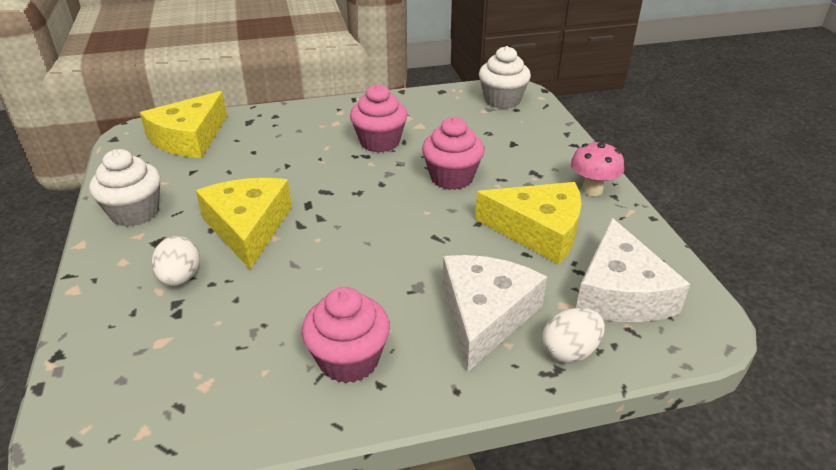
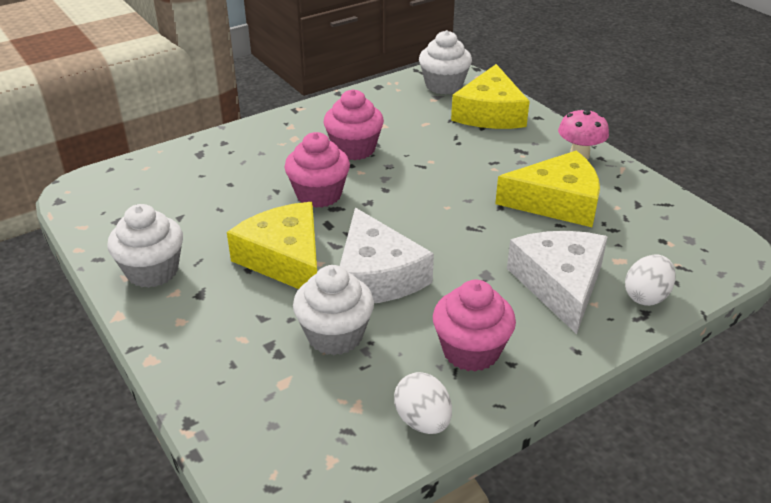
camera: 20 degrees left, 0 degrees up
(180, 278) = (255, 322): white egg -> white egg (422, 421)
(189, 138) = (147, 183): yellow cheese -> yellow cheese (490, 113)
(237, 309) = (335, 335): none -> white cupcake
(452, 178) = (448, 170): pink cupcake -> pink cupcake (319, 195)
(620, 292) = (655, 239): white cheese -> white cheese (376, 276)

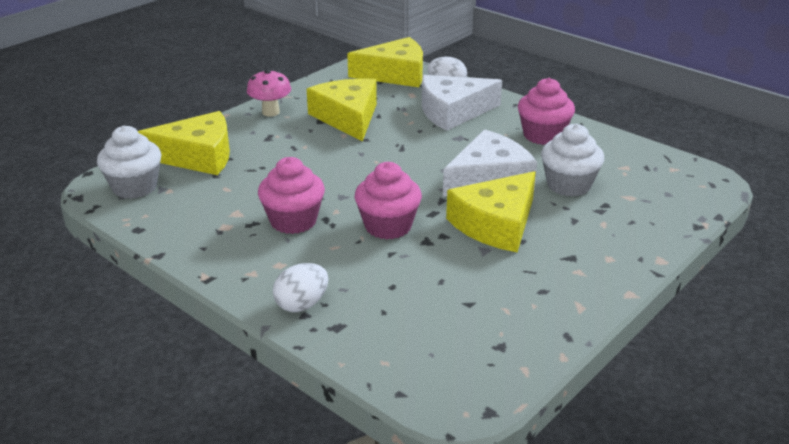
camera: 105 degrees left, 5 degrees down
(152, 271) = (561, 293): white cupcake -> none
(422, 421) = (616, 144): white egg -> white egg (302, 304)
(688, 257) = (395, 74): none -> yellow cheese

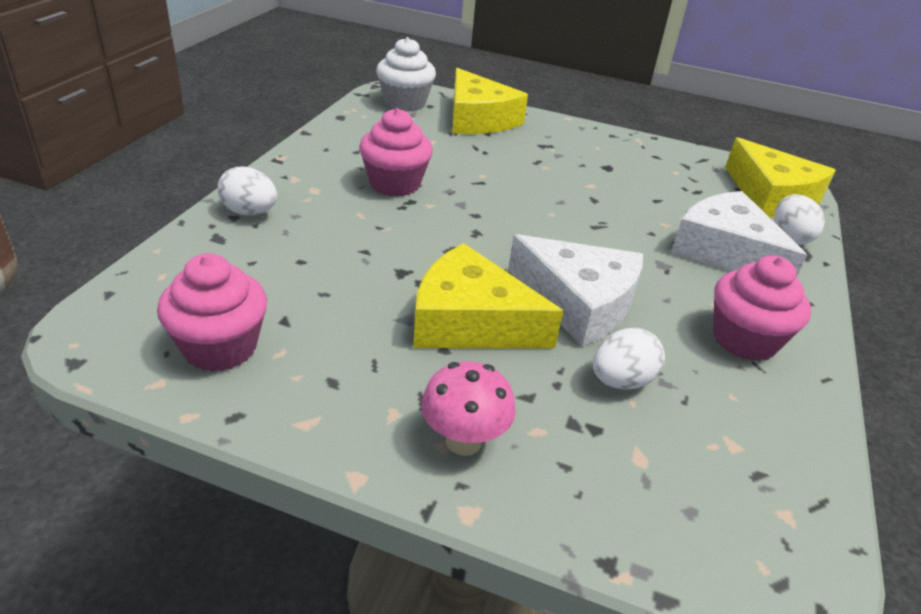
camera: 65 degrees right, 5 degrees up
(270, 112) = (596, 138): pink mushroom -> pink mushroom (463, 441)
(348, 117) = (631, 181): yellow cheese -> none
(388, 226) = (417, 241): pink cupcake -> pink cupcake (220, 347)
(568, 185) = (621, 381): white cupcake -> white egg

